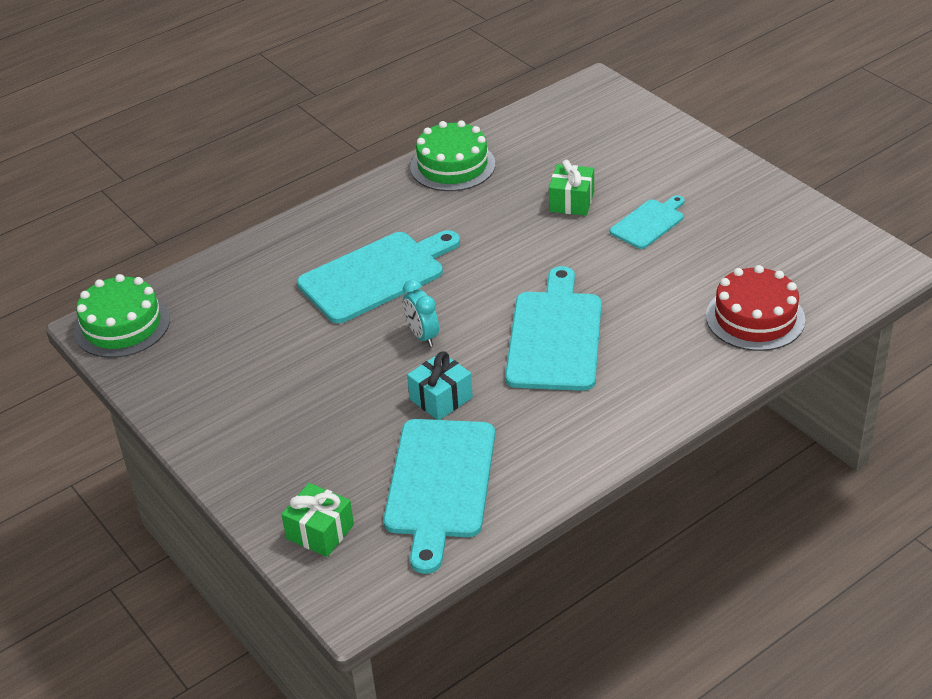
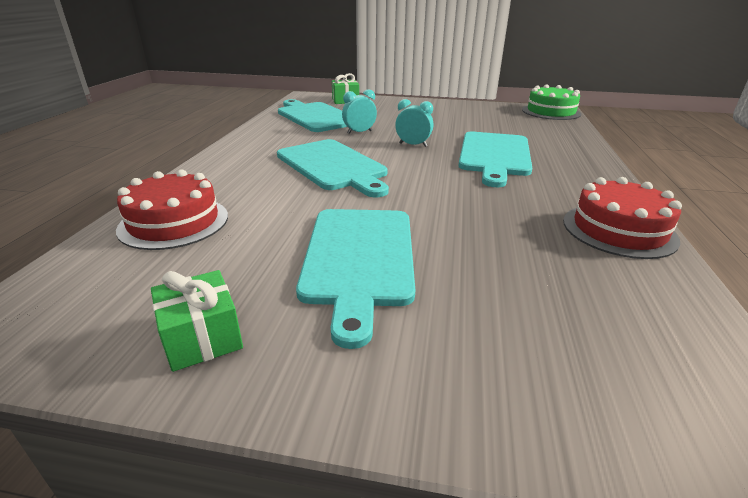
camera: 135 degrees right, 10 degrees down
(441, 398) = (359, 132): turquoise gift -> turquoise clock
(452, 166) = (619, 230): green cake -> red cake
(571, 202) = (463, 245): green gift -> green gift (202, 337)
(649, 223) = (359, 258): turquoise cutting board -> turquoise cutting board, size x1.82

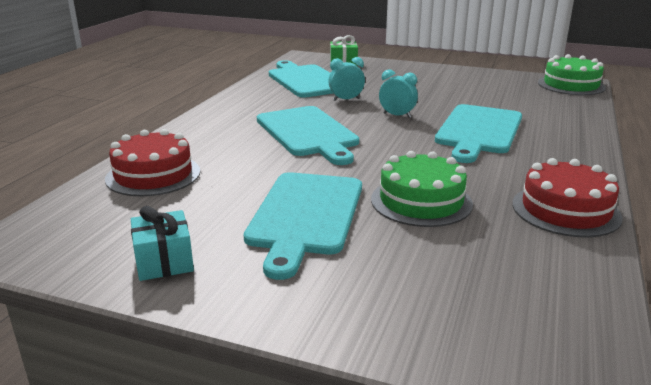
camera: 10 degrees right, 5 degrees down
(202, 337) = (164, 261): green gift -> turquoise gift
(475, 231) = (421, 201): none -> green cake

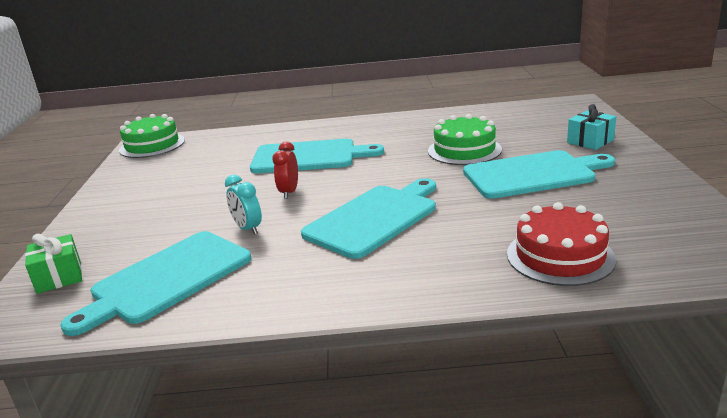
camera: 110 degrees left, 0 degrees up
(164, 261) = (655, 194): turquoise gift -> turquoise gift (590, 141)
(397, 115) = (289, 192): turquoise clock -> red clock
(565, 210) = (429, 120): red cake -> none

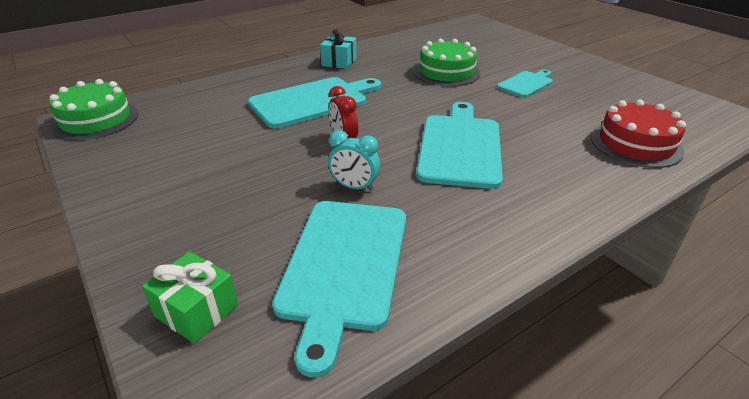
camera: 35 degrees left, 10 degrees up
(533, 174) = (526, 84): turquoise cutting board -> turquoise cutting board, size x0.55
(590, 141) = (527, 51): turquoise gift -> turquoise gift (339, 62)

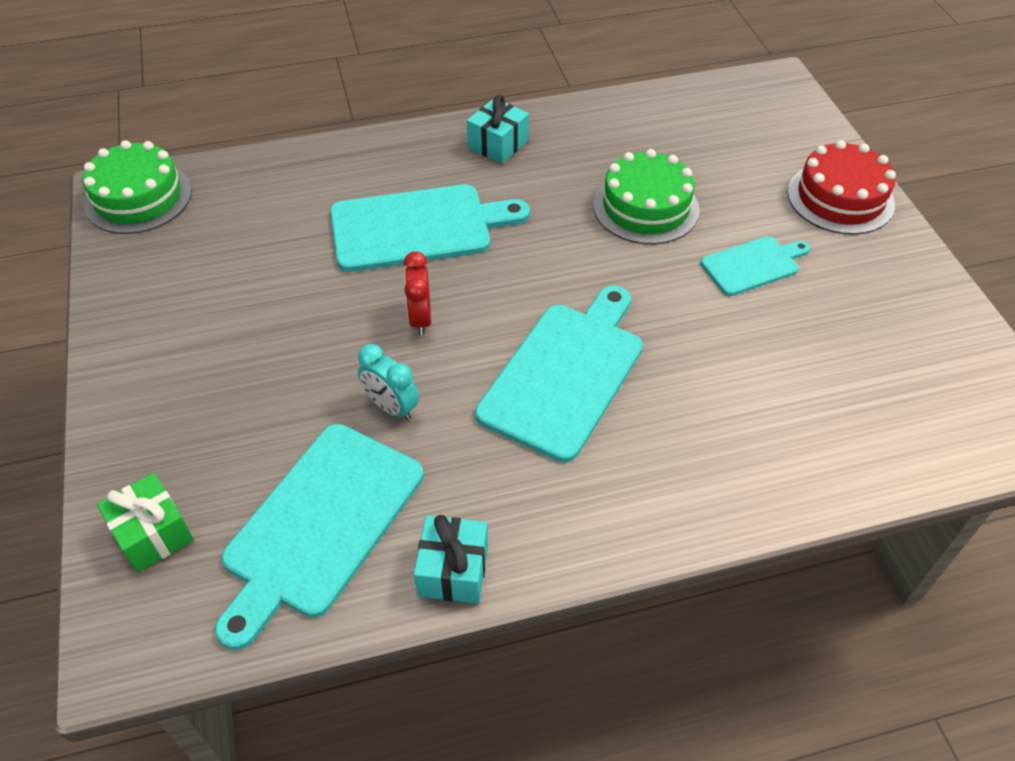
camera: 20 degrees right, 15 degrees up
(468, 267) = (453, 570): none -> turquoise gift
(635, 144) = (821, 439): red cake -> red cake (840, 198)

